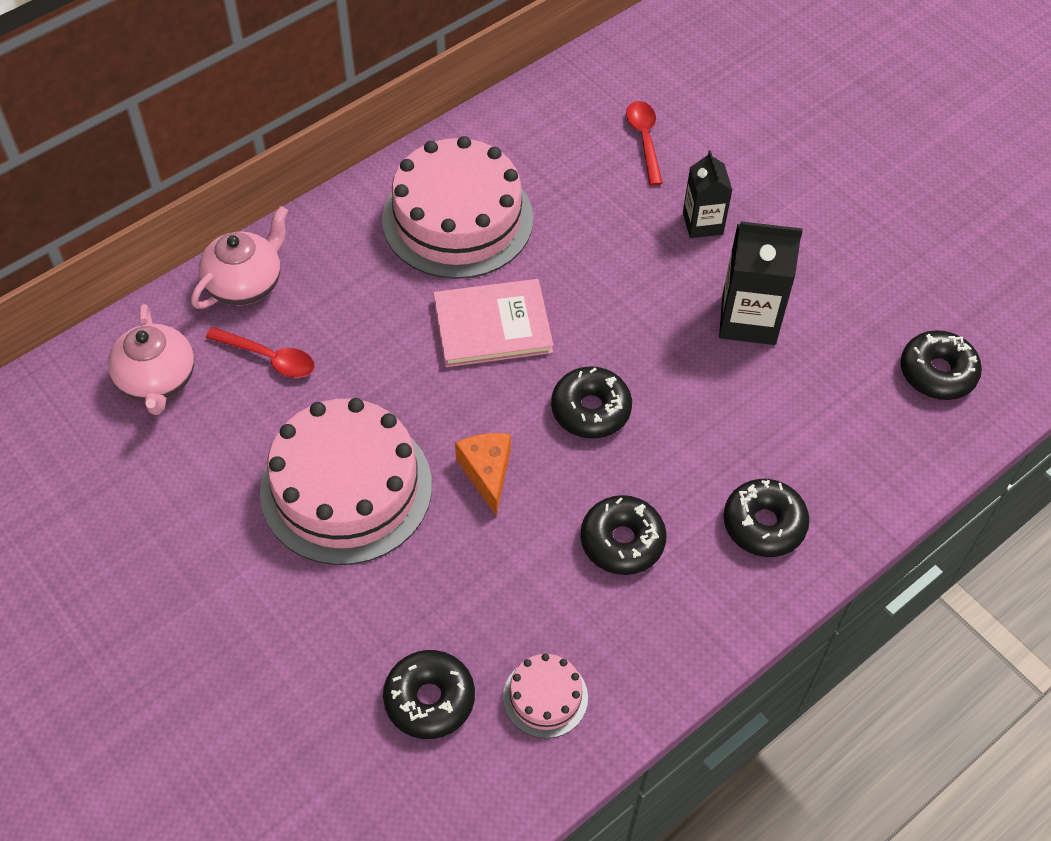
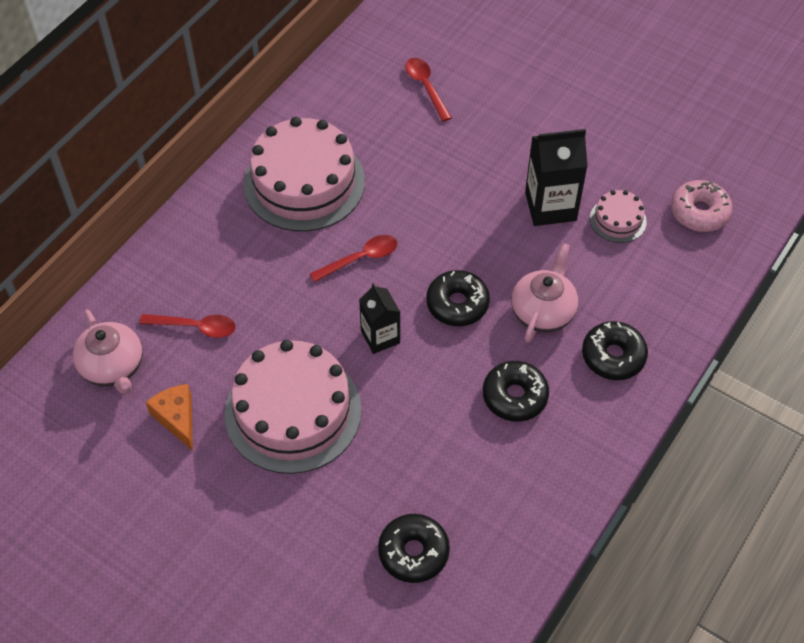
camera: 15 degrees left, 0 degrees up
(246, 283) = (155, 273): pink teapot -> pink teapot (543, 311)
(487, 472) = (396, 371): orange cheese -> orange cheese (177, 418)
(492, 325) = (360, 259): pink book -> red spoon
(545, 697) = (498, 526): pink cake -> pink cake (618, 220)
(702, 223) = (492, 141): black carton -> black carton (380, 337)
(937, 373) = (699, 212): black donut -> pink donut

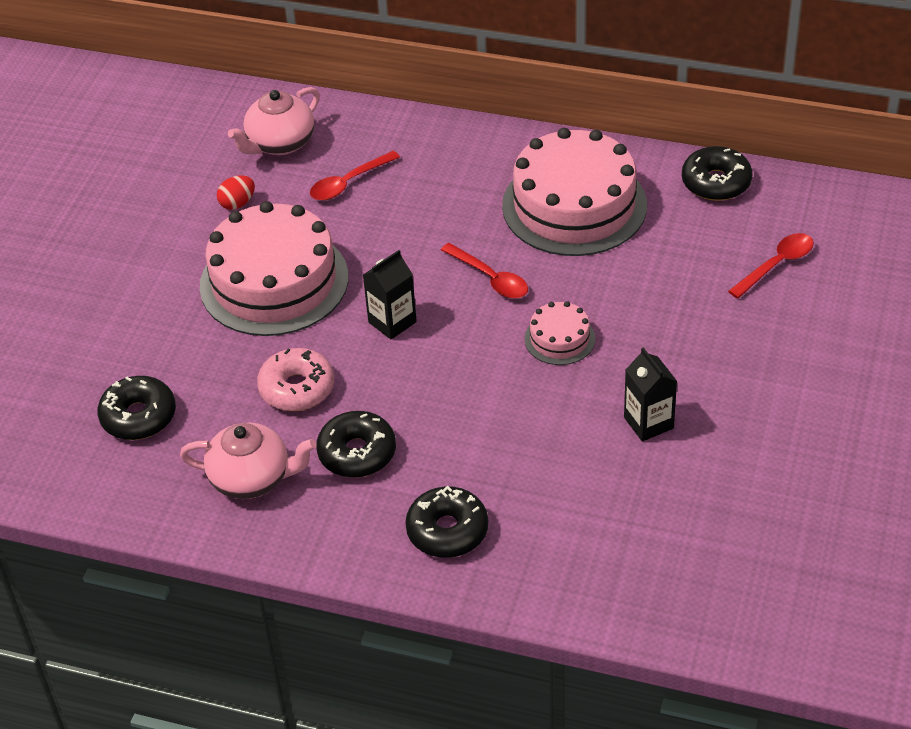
camera: 75 degrees right, 10 degrees down
(177, 418) = (237, 203): orange cheese -> red egg
(195, 327) = (348, 183): red spoon -> red spoon turned 60 degrees clockwise
(457, 304) = (463, 373): black donut -> black donut (716, 182)
(543, 311) = (485, 451): pink teapot -> pink teapot (252, 478)
(550, 206) = (648, 423): black carton -> black carton, size x0.64
(618, 220) = (660, 493): pink cake -> pink cake (559, 339)
(699, 212) = (716, 575): pink donut -> pink donut (297, 388)

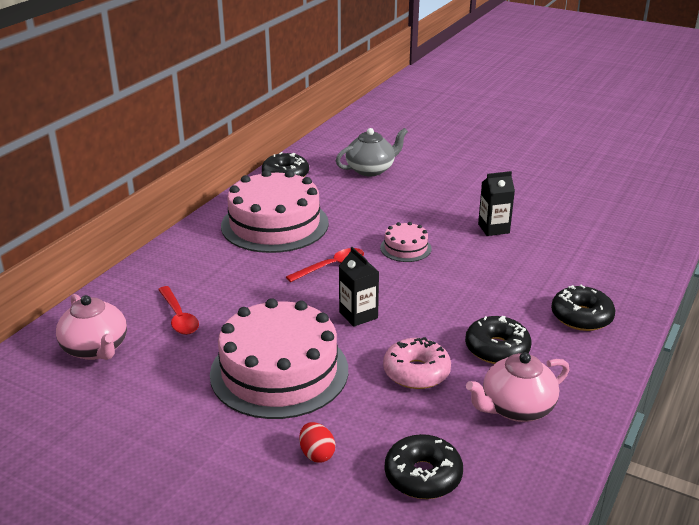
camera: 80 degrees left, 15 degrees down
(237, 203) = (160, 383): red egg -> red egg (317, 454)
(252, 478) = (516, 408): pink teapot -> pink teapot turned 135 degrees counterclockwise
(776, 265) = (371, 170): red spoon -> grey teapot

